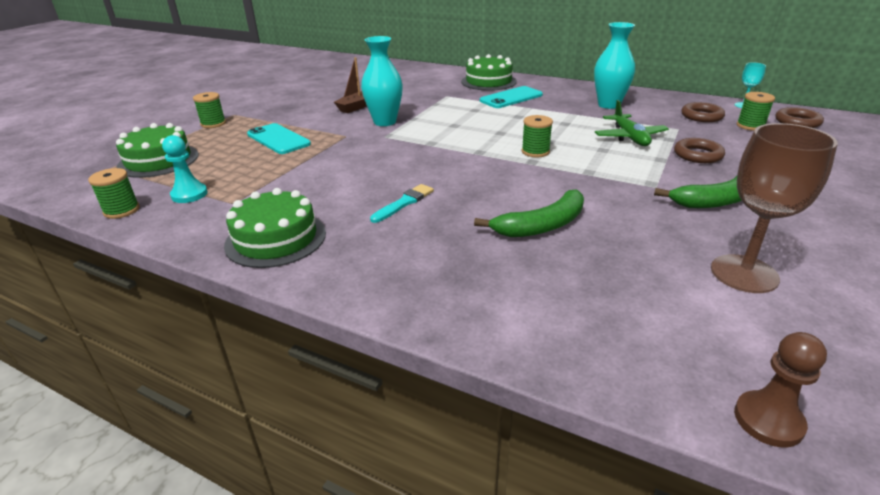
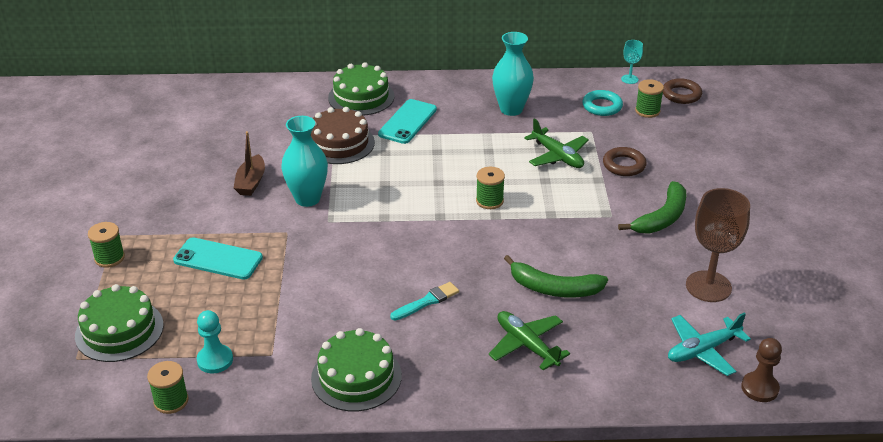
camera: 30 degrees left, 5 degrees up
(404, 203) = (427, 301): turquoise brush -> turquoise brush turned 45 degrees clockwise
(445, 100) = (339, 143): none -> brown cake
(466, 264) = (527, 345): none -> green plane
(541, 225) = (554, 288): green banana -> green banana turned 75 degrees clockwise
(695, 339) = (702, 350): none -> turquoise plane
(701, 116) = (602, 106): brown ring -> turquoise ring

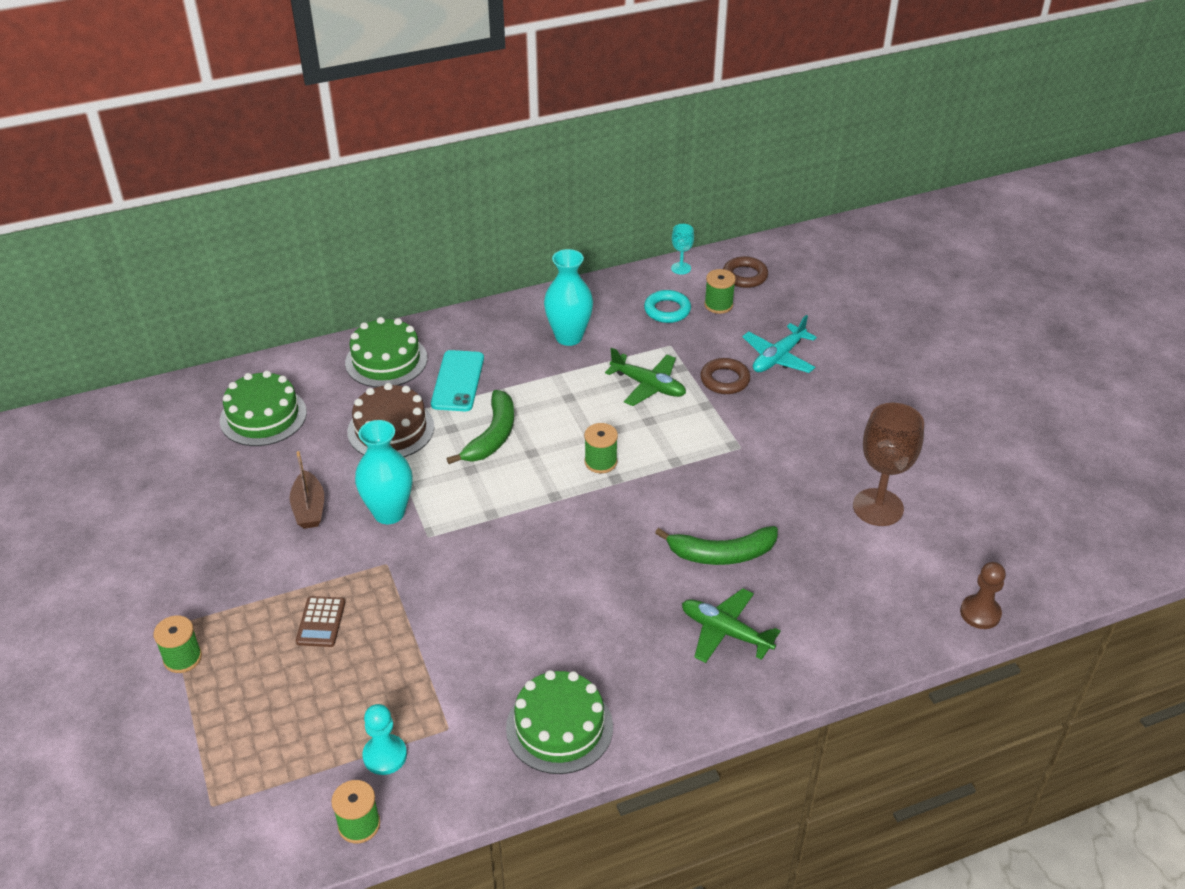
camera: 20 degrees left, 5 degrees up
(119, 330) = (247, 752): green cake -> green cake (263, 416)
(218, 259) = (321, 622): turquoise phone -> brown calculator
(427, 301) = (592, 609): turquoise brush -> none
(662, 218) = (794, 436): green banana -> green banana (492, 436)
(702, 350) = (906, 585): turquoise plane -> turquoise plane (778, 357)

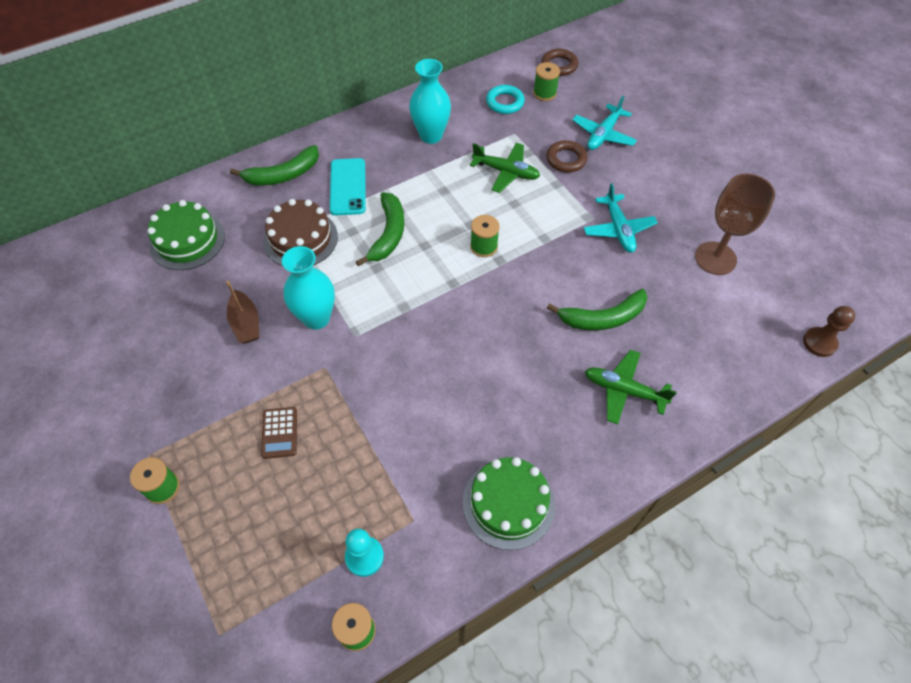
camera: 10 degrees left, 15 degrees up
(386, 360) = (283, 175): green cake -> green banana
(681, 268) = (507, 64): turquoise goblet -> none
(767, 462) = (618, 229): none -> turquoise plane

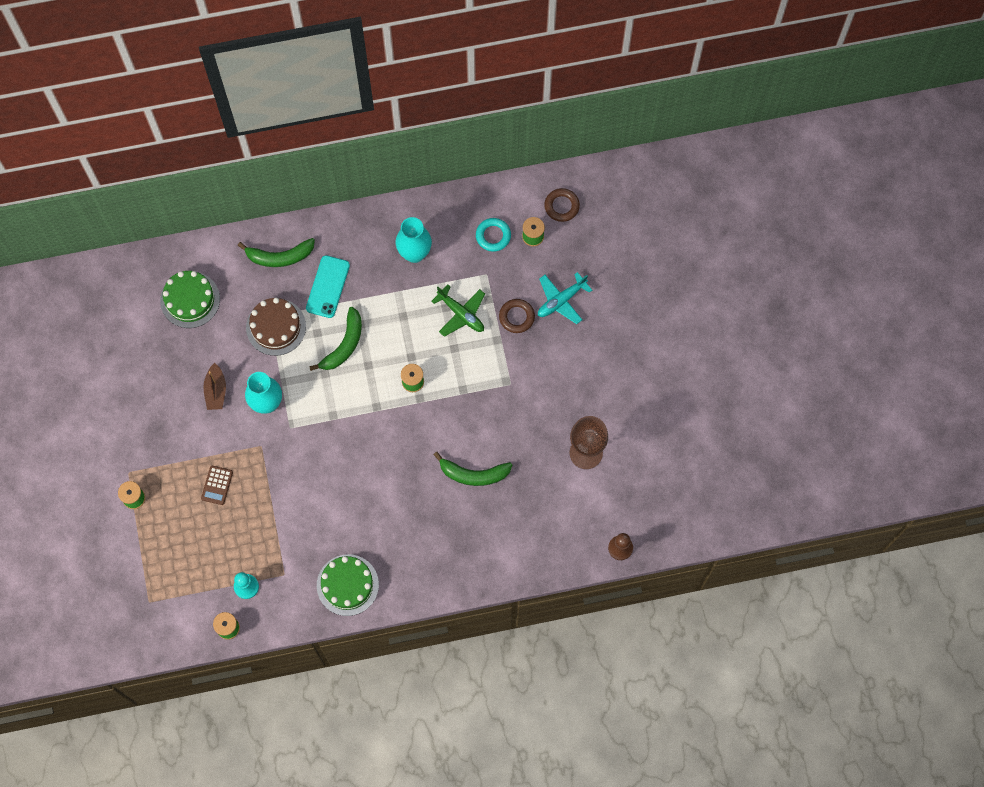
camera: 20 degrees right, 15 degrees up
(618, 229) = (524, 401): turquoise plane -> none
(624, 390) = (460, 535): green plane -> none

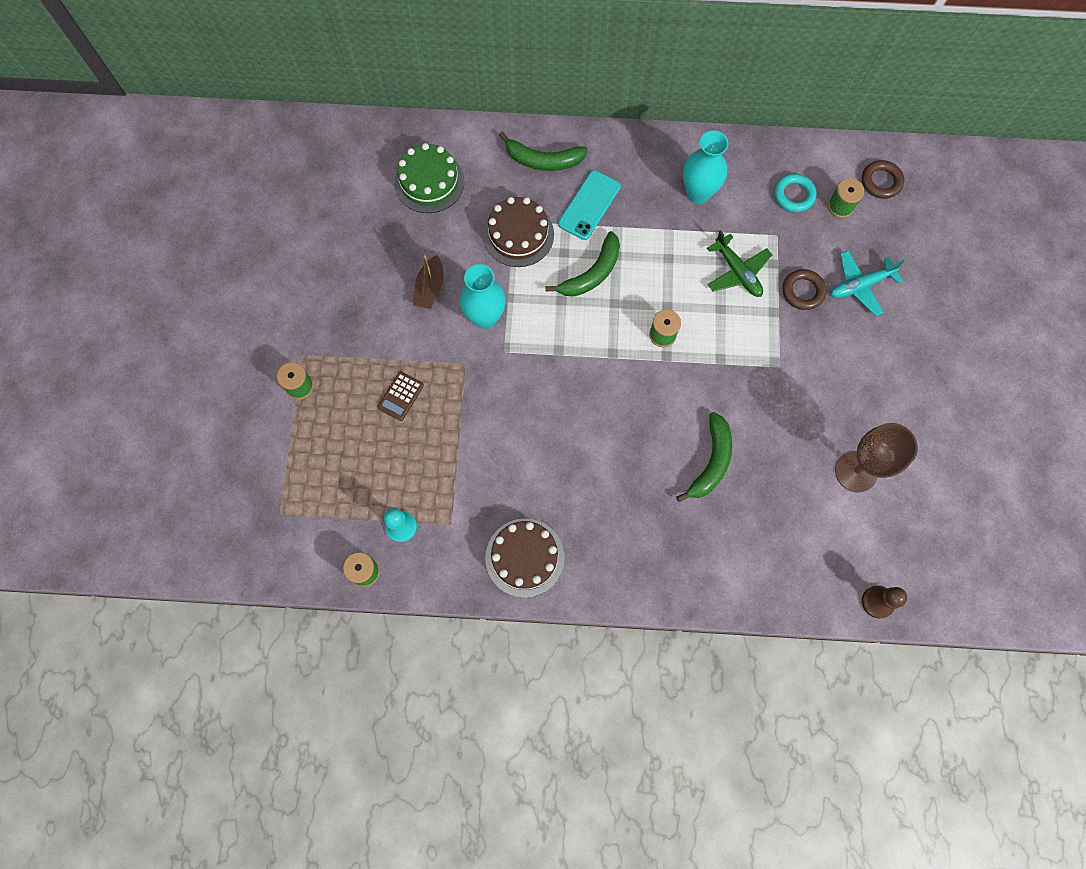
camera: 15 degrees right, 0 degrees up
(347, 585) = (524, 557): green cake -> brown cake
(473, 474) = (711, 462): green banana -> green banana turned 90 degrees counterclockwise

